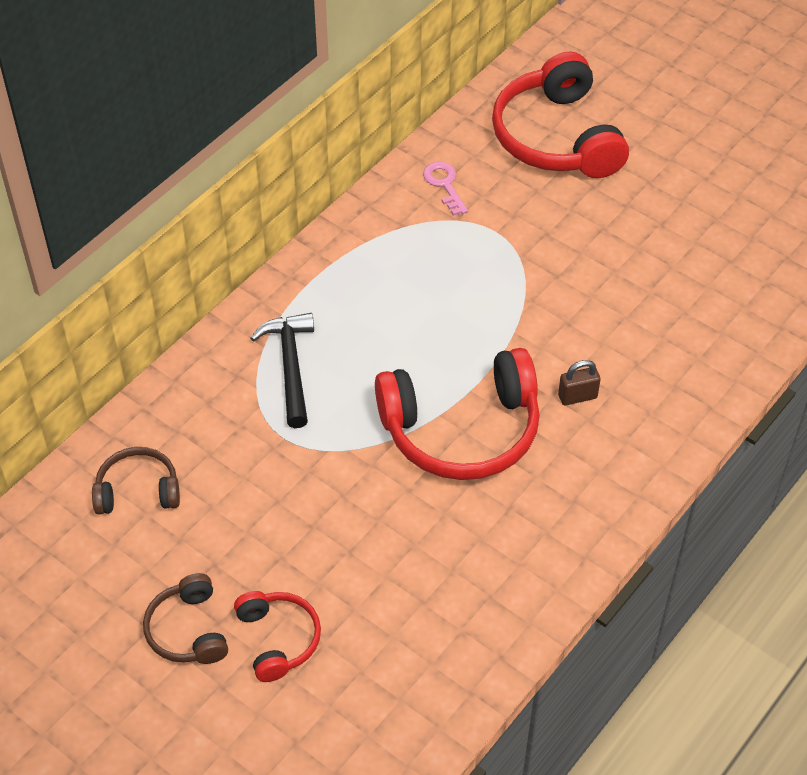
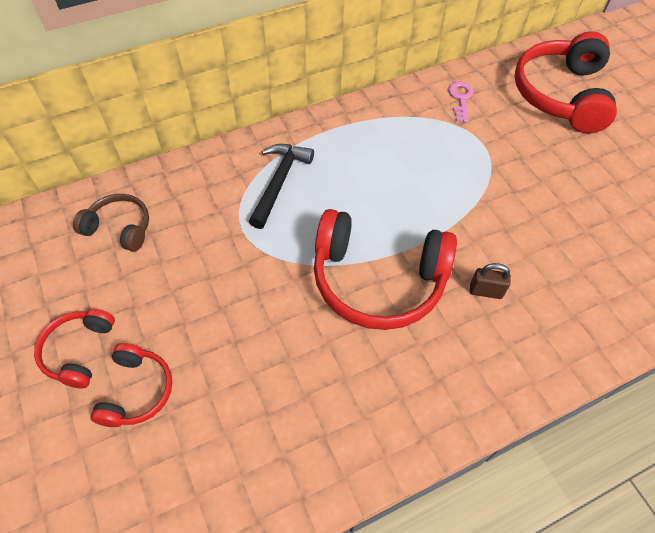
camera: 25 degrees right, 5 degrees up
(188, 630) = (79, 351): brown headphones -> red headphones

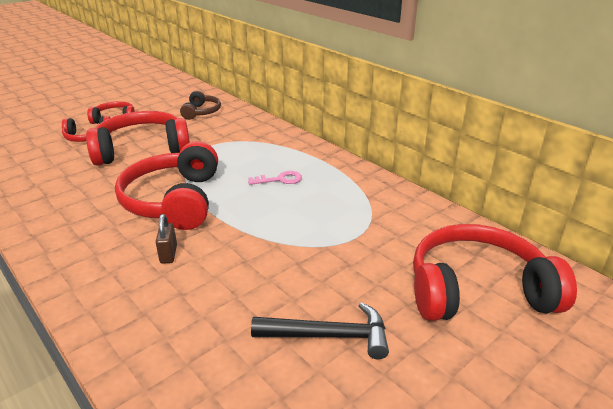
camera: 75 degrees right, 25 degrees down
(221, 311) = (142, 150): none -> red headphones
(279, 182) = (257, 150): black hammer -> black hammer (328, 336)
(460, 99) = (410, 219): pink key -> pink key (280, 179)

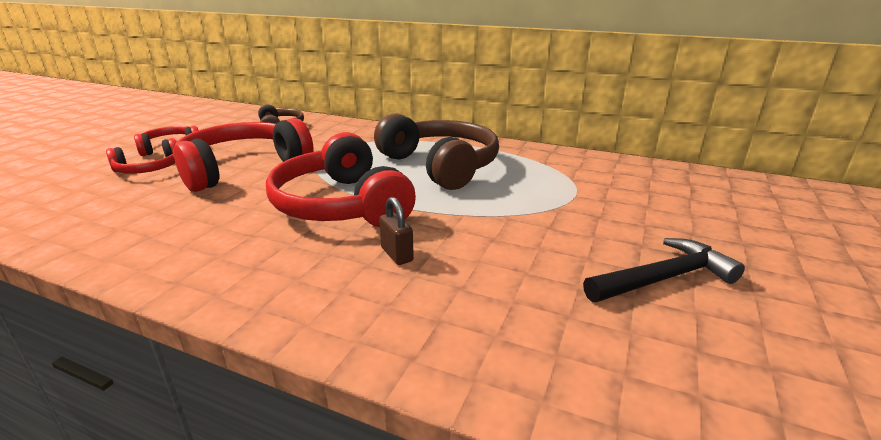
camera: 25 degrees left, 5 degrees down
(280, 179) = (440, 166): pink key -> brown headphones
(477, 290) = (728, 208): red headphones -> none

